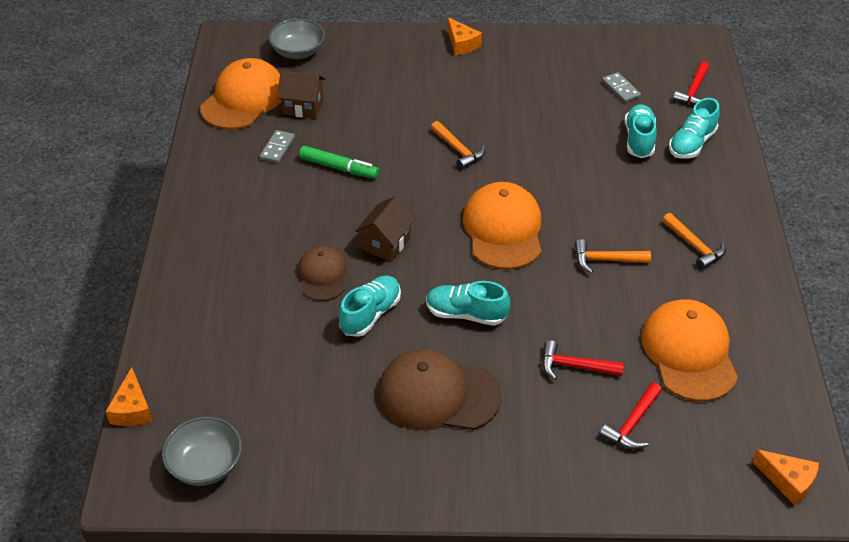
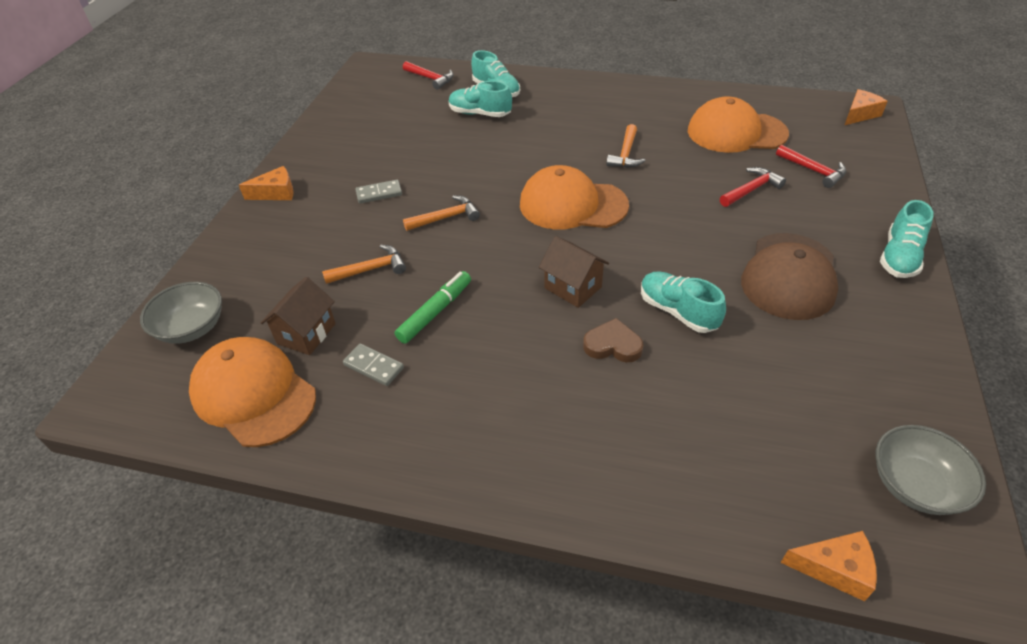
camera: 75 degrees left, 0 degrees up
(322, 275) = (613, 345): brown cap -> brown heart
(466, 314) = (683, 244): turquoise shoe -> turquoise shoe (899, 257)
(575, 366) = (751, 190): red hammer -> red hammer turned 150 degrees counterclockwise
(621, 89) = (407, 112): grey domino -> grey domino (379, 193)
(694, 246) = (618, 110): orange hammer -> orange hammer (370, 269)

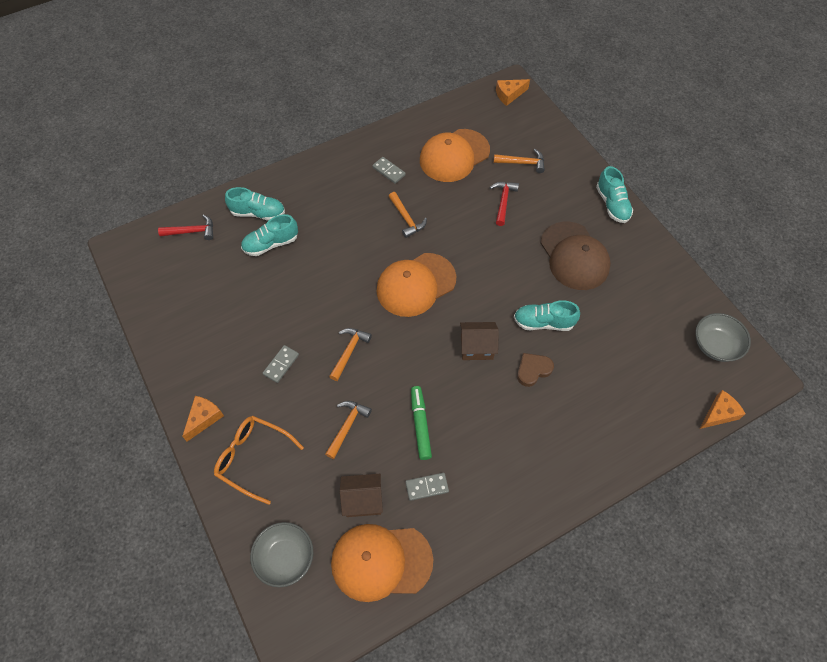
camera: 45 degrees left, 15 degrees up
(270, 241) = (253, 458): none -> orange glasses
(306, 334) = (363, 500): brown house -> brown house turned 75 degrees counterclockwise
(651, 115) = (389, 171): none -> grey domino
(813, 171) = (522, 163): red hammer -> orange hammer
(860, 114) = (509, 95): orange cheese -> orange cheese turned 120 degrees counterclockwise

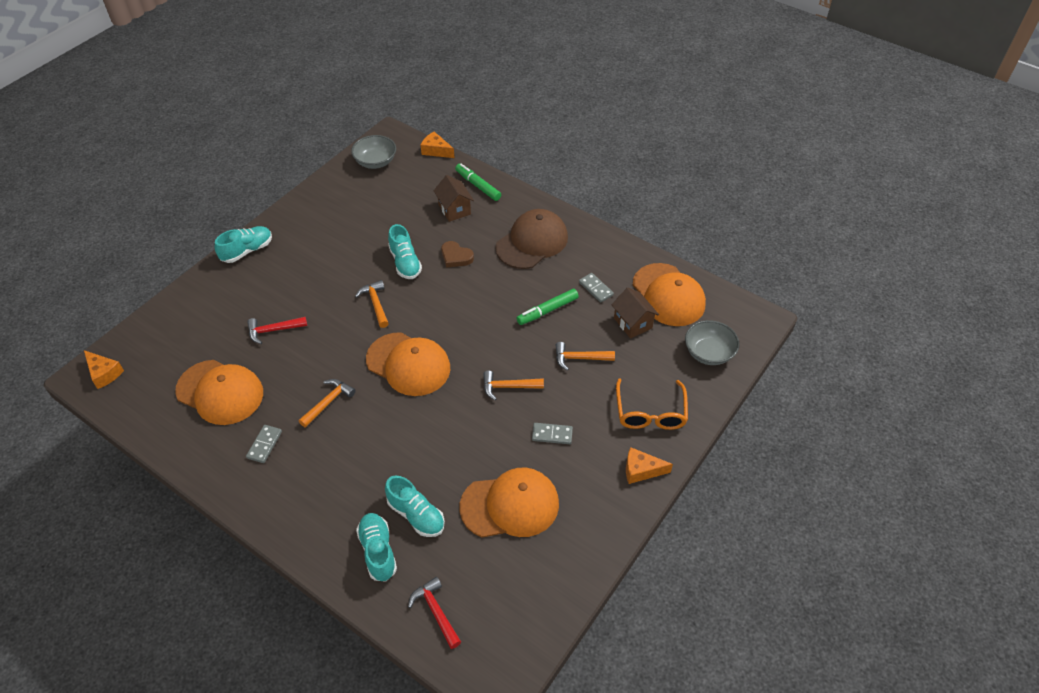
camera: 115 degrees left, 10 degrees down
(238, 306) = (510, 505): none -> orange cap
(476, 347) = (454, 298): brown house -> brown house (454, 209)
(522, 163) = (213, 330): orange hammer -> orange hammer (376, 304)
(574, 256) = (322, 261): brown cap -> brown cap (532, 242)
(639, 435) = (478, 186): none -> green marker

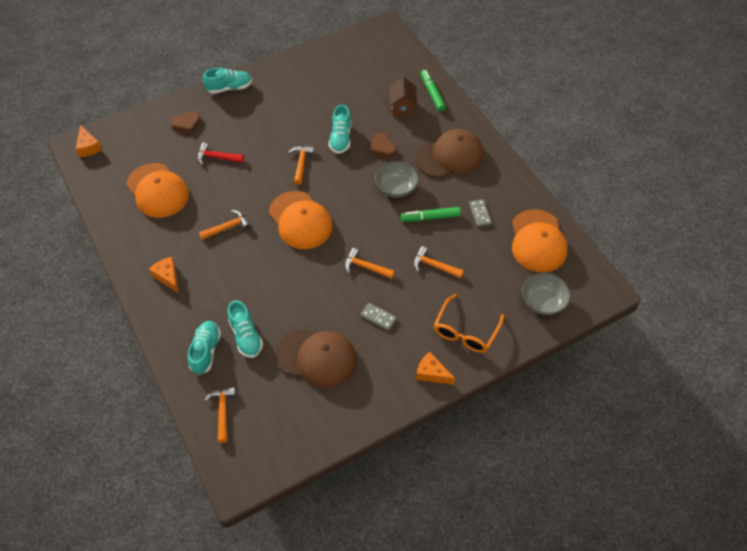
camera: 25 degrees right, 5 degrees up
(216, 306) = (186, 124): none -> brown heart
(264, 445) = (168, 241): grey domino -> none
(375, 162) = (362, 46): grey bowl -> grey bowl (396, 188)
(436, 151) = (414, 52): orange cheese -> orange cheese (167, 276)
(436, 611) = (222, 411): red hammer -> orange hammer
(510, 505) = (317, 358): orange cap -> brown cap
(632, 323) = (494, 253): brown house -> none

